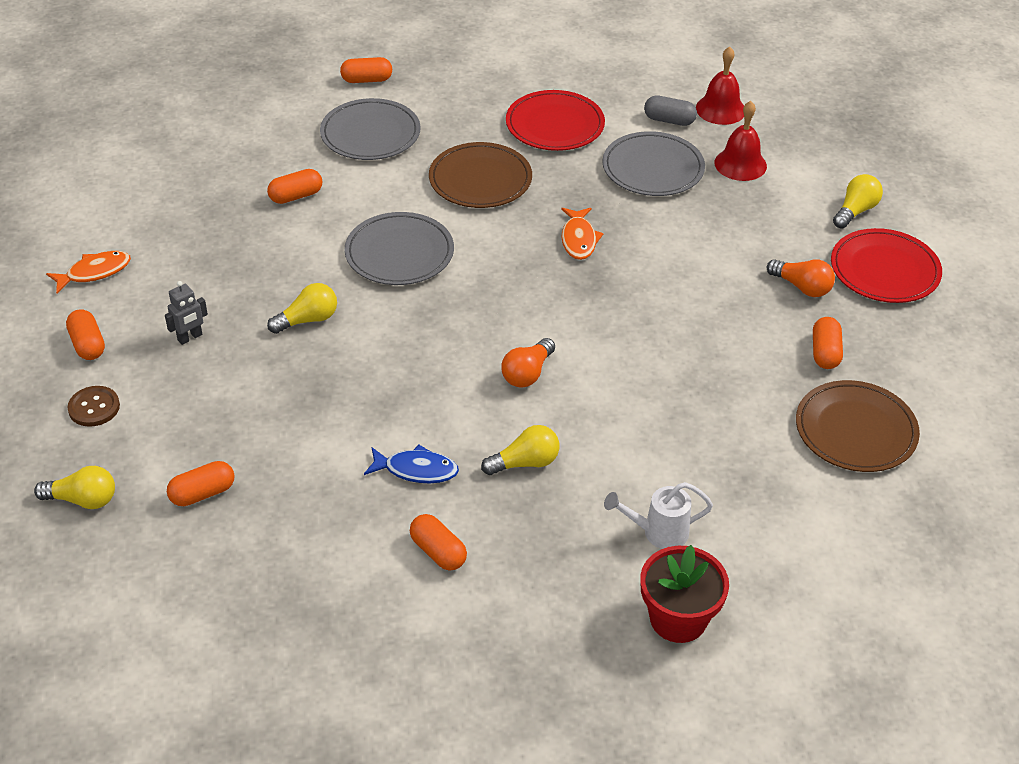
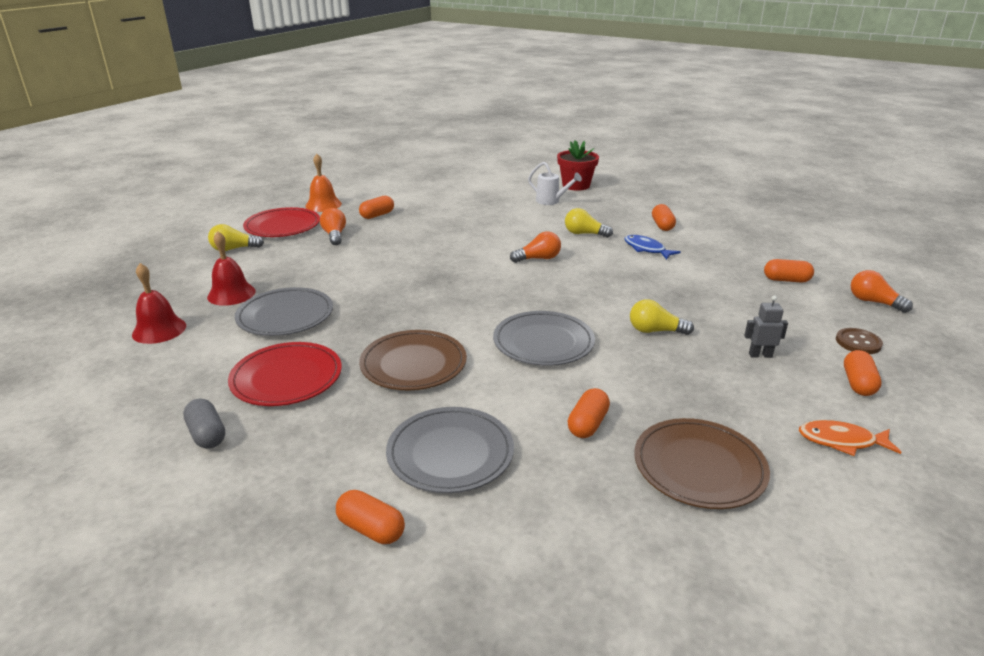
camera: 140 degrees left, 15 degrees down
(83, 500) = (873, 302): yellow light bulb -> orange light bulb
(296, 196) = (587, 424): orange capsule -> orange capsule turned 75 degrees counterclockwise
(579, 239) = (409, 299): orange fish -> none
(669, 120) = (206, 340): grey capsule -> grey capsule (207, 434)
(855, 430) = (416, 195): brown plate -> brown plate (699, 467)
(924, 336) = (323, 205): none -> orange bell

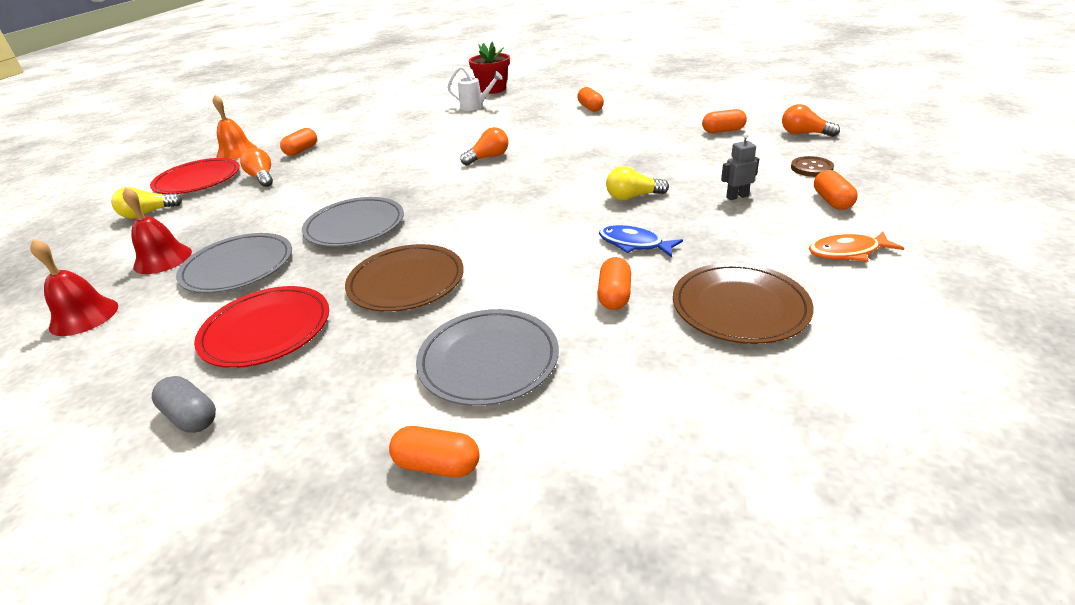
camera: 15 degrees left, 5 degrees up
(543, 342) = (531, 230): grey plate -> grey plate (355, 226)
(584, 234) = (522, 128): yellow light bulb -> none
(646, 249) = (586, 130): blue fish -> blue fish (634, 244)

